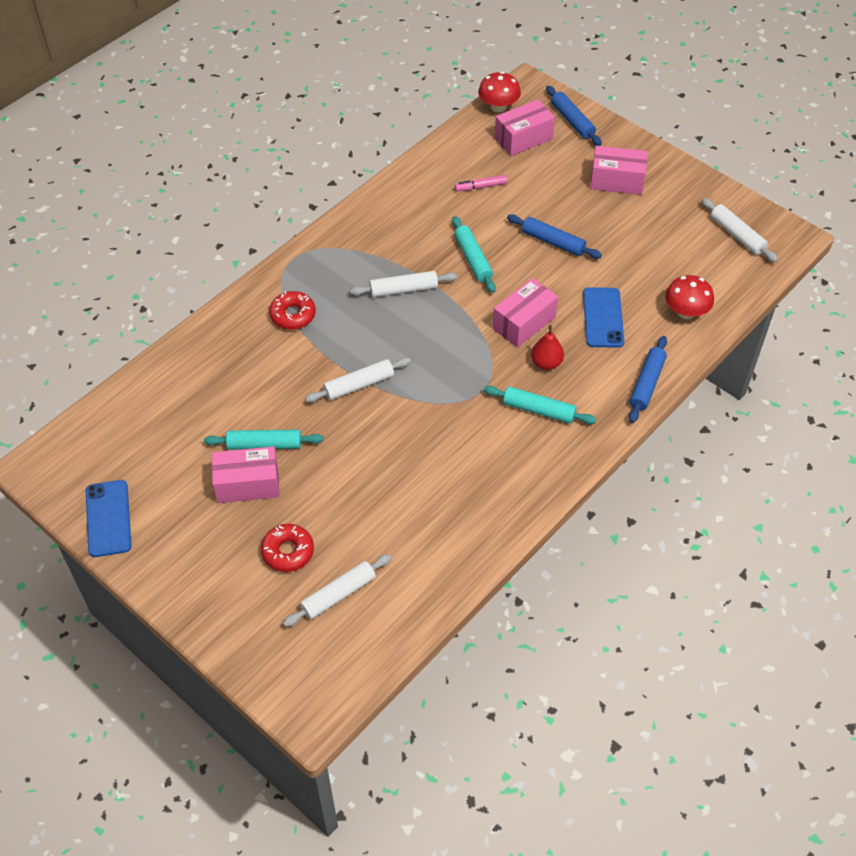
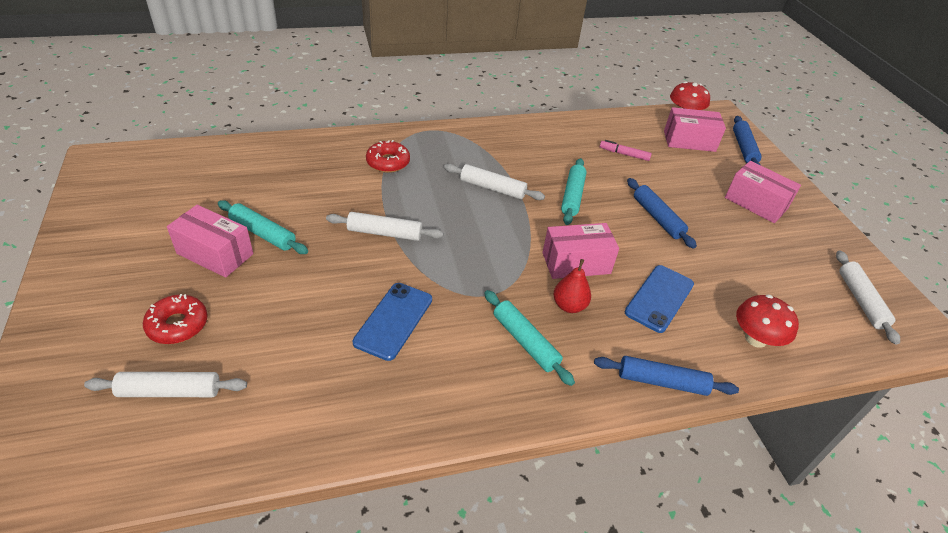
camera: 30 degrees right, 10 degrees down
(108, 518) = (92, 218): blue phone -> blue phone (393, 320)
(647, 384) = (662, 382): blue rolling pin -> blue rolling pin turned 45 degrees clockwise

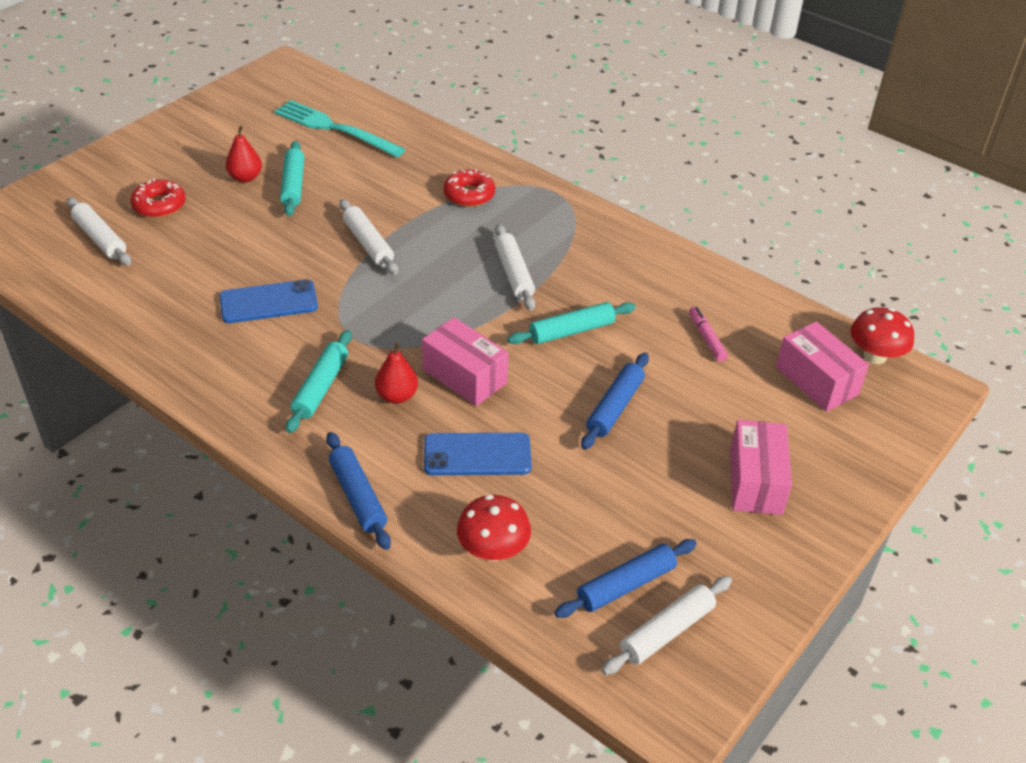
camera: 55 degrees right, 0 degrees up
(215, 254) = (245, 177): pink box -> red pear
(222, 178) = (334, 128): none -> turquoise fork
(743, 148) = (873, 435): blue rolling pin -> blue rolling pin (626, 585)

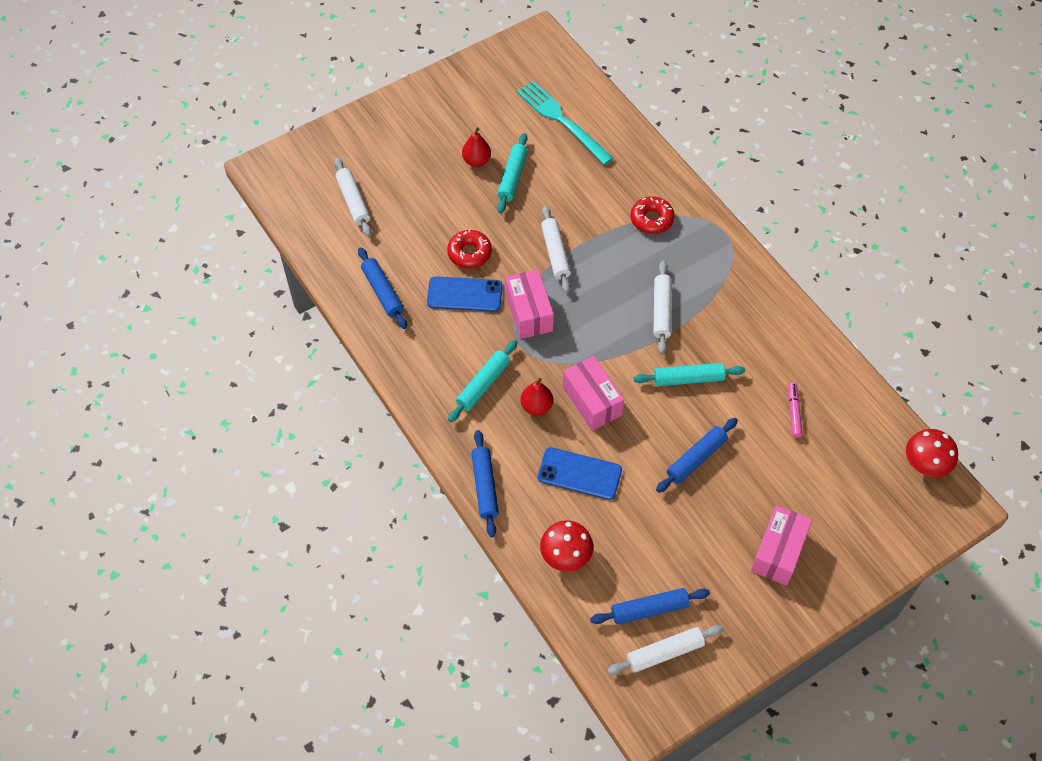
camera: 20 degrees right, 15 degrees up
(159, 205) = (404, 176): red donut -> red donut (469, 253)
(161, 319) = (382, 292): none -> blue rolling pin
(816, 381) = (866, 475): pink box -> pink box (529, 312)

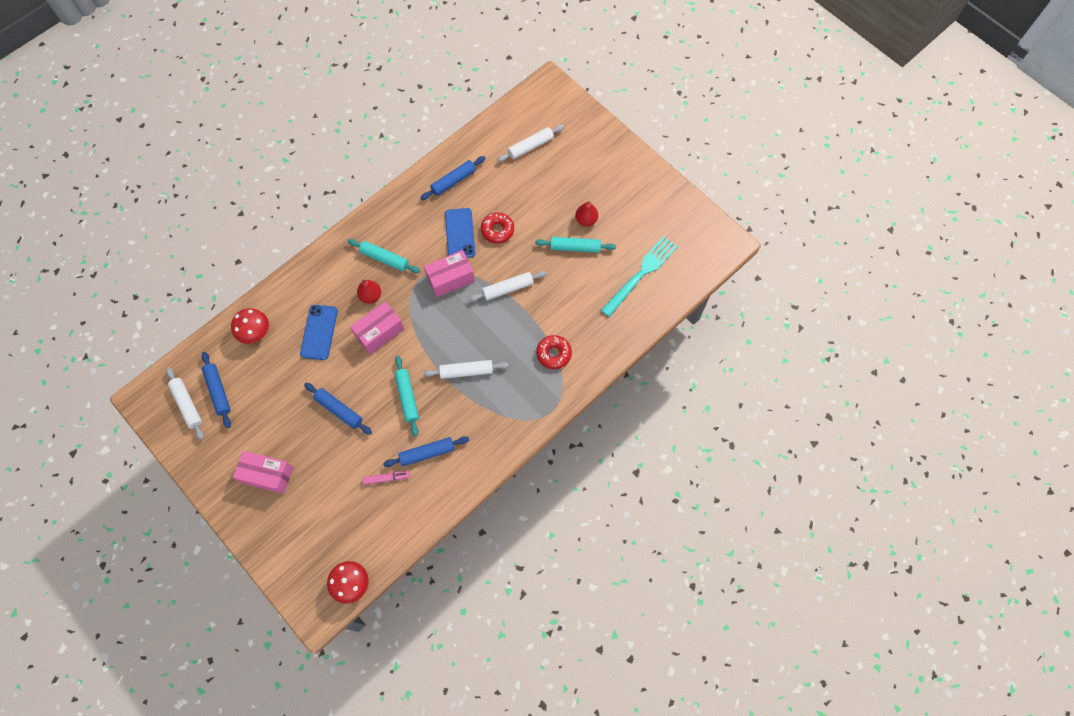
camera: 80 degrees right, 10 degrees up
(484, 486) = (303, 273): blue rolling pin -> blue rolling pin (427, 453)

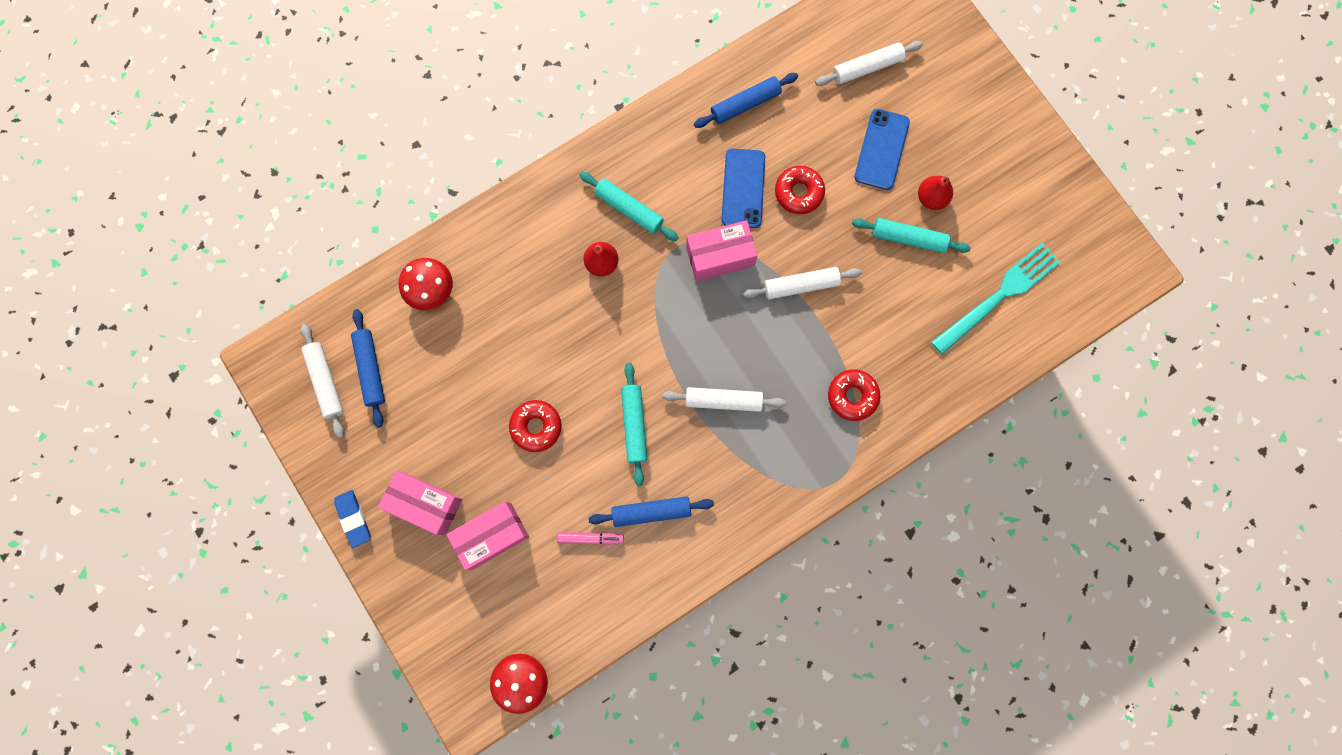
camera: 10 degrees right, 10 degrees up
(217, 494) = (353, 518): none -> blue eraser
(319, 332) = (521, 305): blue phone -> blue phone (881, 149)
(339, 410) = (536, 427): blue rolling pin -> red donut
(379, 332) = (607, 320): pink box -> pink box (492, 536)

